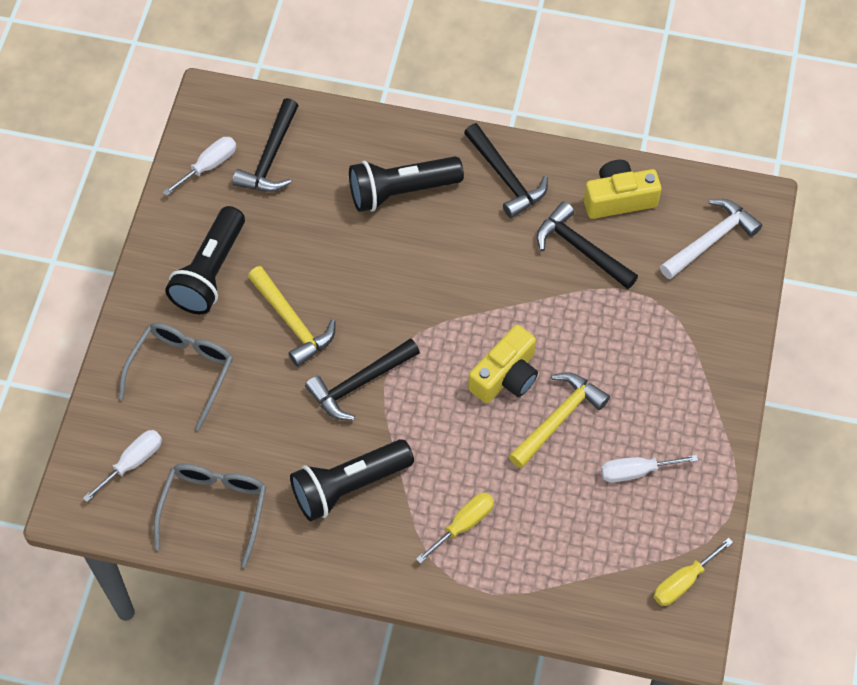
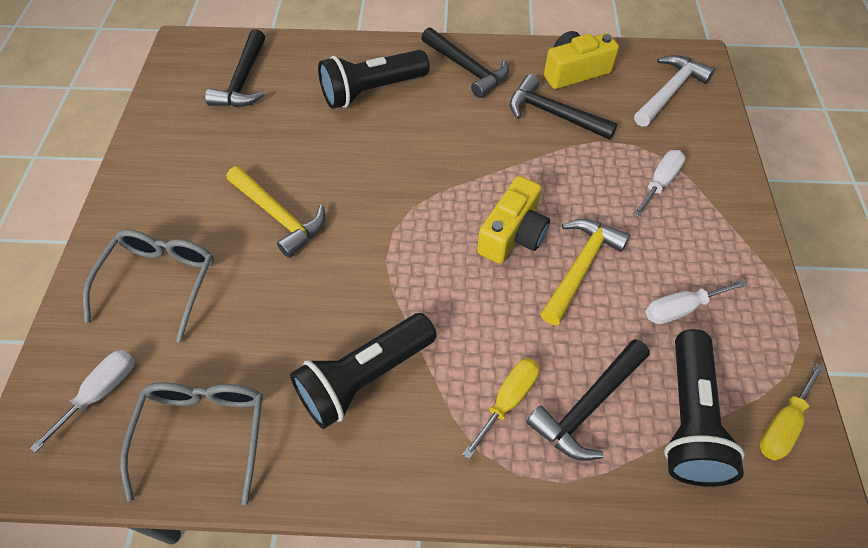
camera: 10 degrees left, 5 degrees down
(209, 166) = (184, 94): white screwdriver -> white screwdriver (660, 183)
(210, 272) = (188, 182): black flashlight -> black flashlight (689, 419)
(359, 383) = (359, 265): black hammer -> black hammer (588, 405)

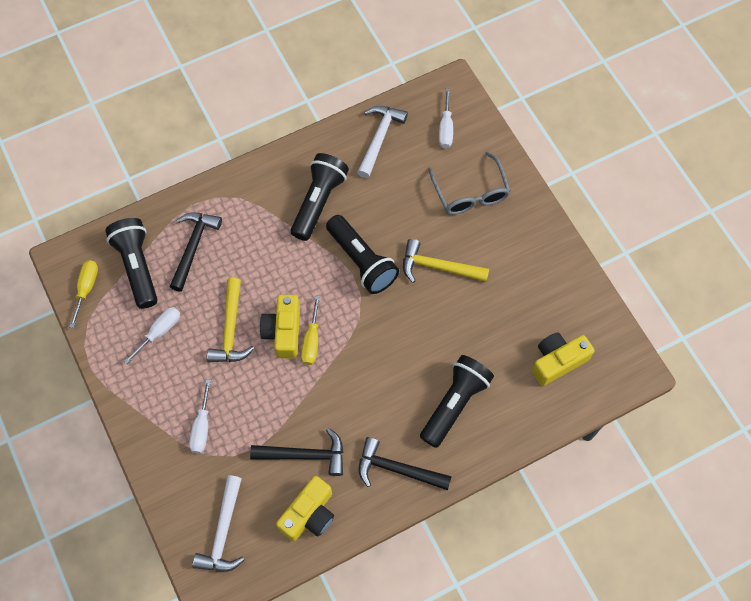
camera: 150 degrees right, 10 degrees up
(204, 432) = (379, 138): grey glasses -> white hammer
(243, 80) = (557, 361): black hammer -> yellow camera
(363, 267) = (361, 261): none -> black flashlight
(508, 400) = (237, 228): yellow screwdriver -> yellow screwdriver (311, 341)

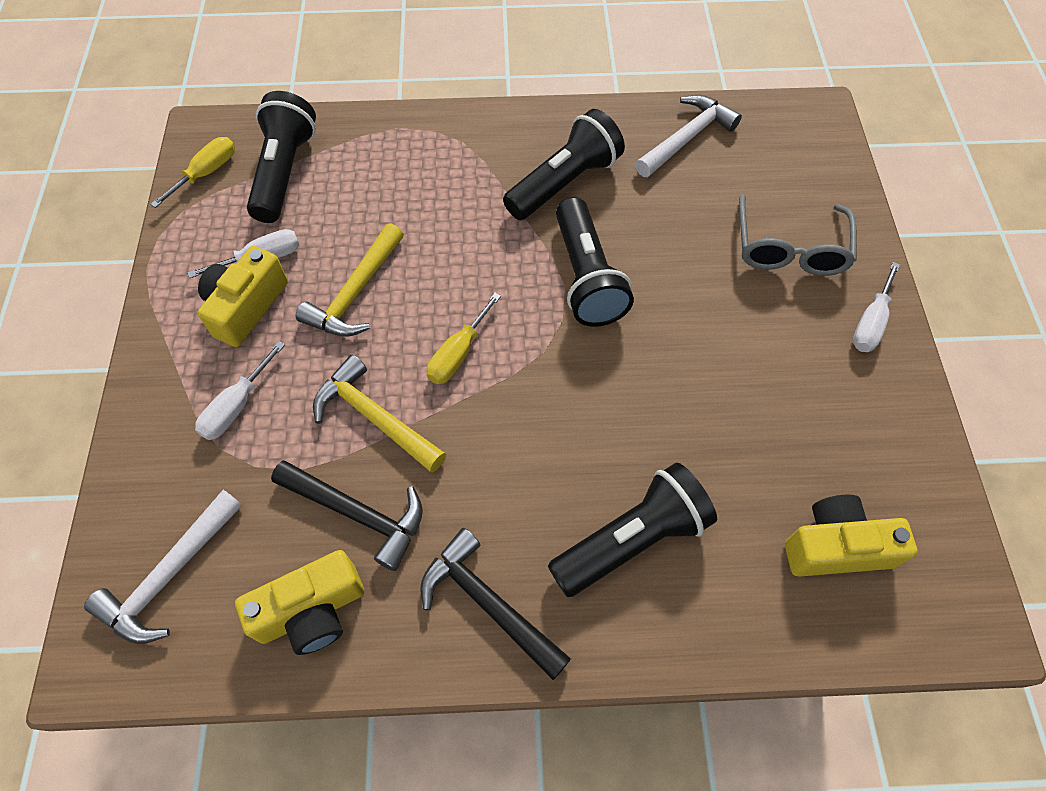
camera: 25 degrees right, 5 degrees down
(193, 247) = (368, 176): black hammer -> none
(283, 331) = (426, 325): yellow camera -> yellow camera (246, 307)
(438, 267) = (697, 328): yellow hammer -> yellow hammer (375, 417)
(445, 129) = (787, 158): white screwdriver -> white screwdriver (870, 322)

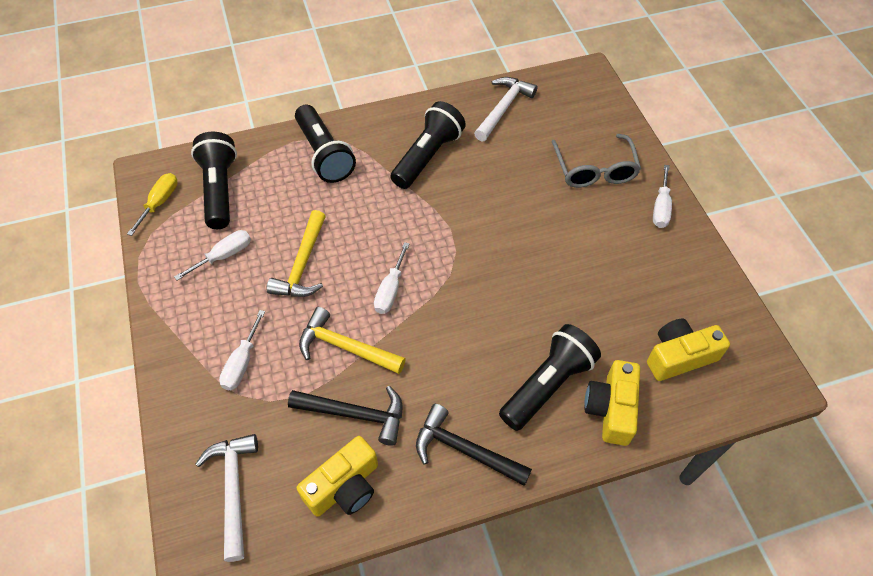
camera: 15 degrees left, 5 degrees down
(170, 575) = (233, 490): white hammer -> white hammer turned 150 degrees clockwise
(246, 307) = (224, 292): yellow camera -> yellow camera (611, 409)
(458, 354) = (390, 290): yellow screwdriver -> white screwdriver
(586, 277) = (463, 218): black flashlight -> black flashlight (324, 154)

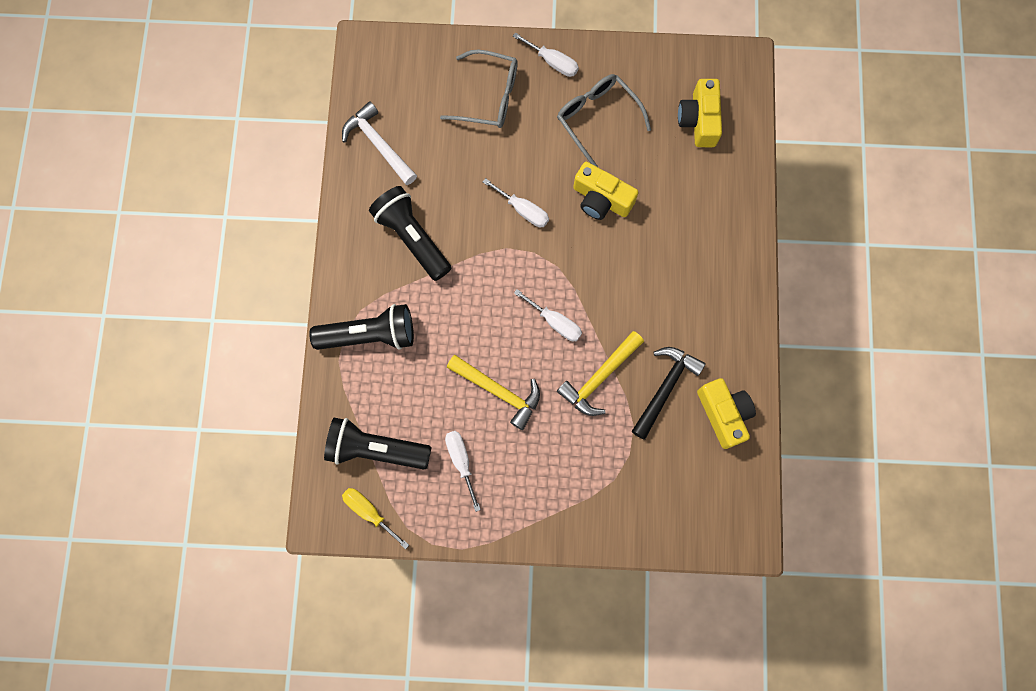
camera: 70 degrees left, 20 degrees up
(233, 490) = (699, 501): white hammer -> none
(242, 363) = (584, 469): white screwdriver -> white screwdriver (523, 210)
(465, 450) = (723, 313): black hammer -> none
(547, 385) = (689, 229): black flashlight -> none
(611, 409) = (725, 191): yellow camera -> yellow camera (601, 199)
(624, 262) = (597, 118): none -> grey glasses

